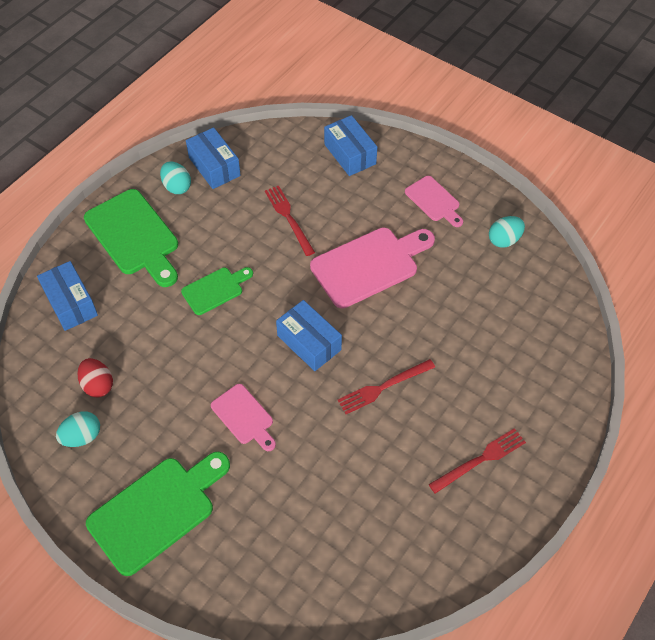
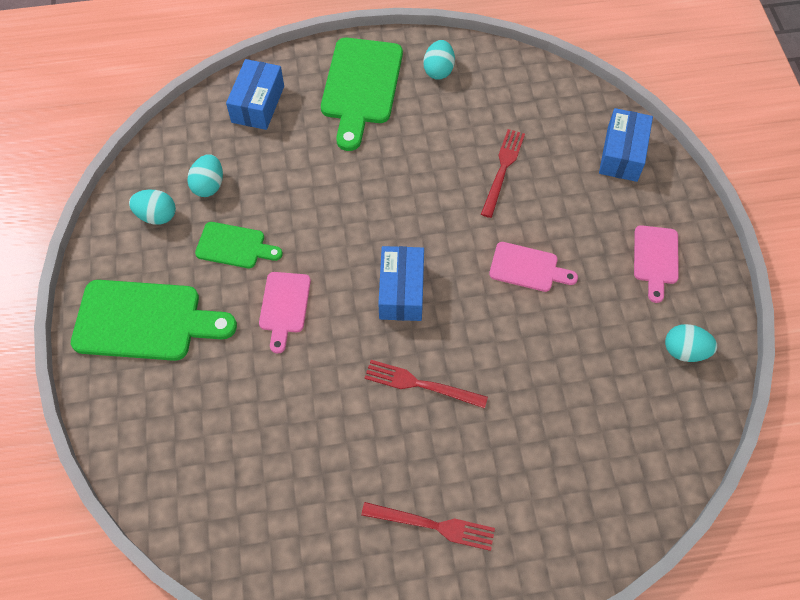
camera: 45 degrees right, 5 degrees up
(98, 385) = (209, 185): red egg -> turquoise egg
(214, 167) = (488, 76): blue box -> none
(215, 289) = (375, 182): green cutting board -> green cutting board (234, 246)
(369, 265) = (527, 268): pink cutting board -> pink cutting board, size x0.56

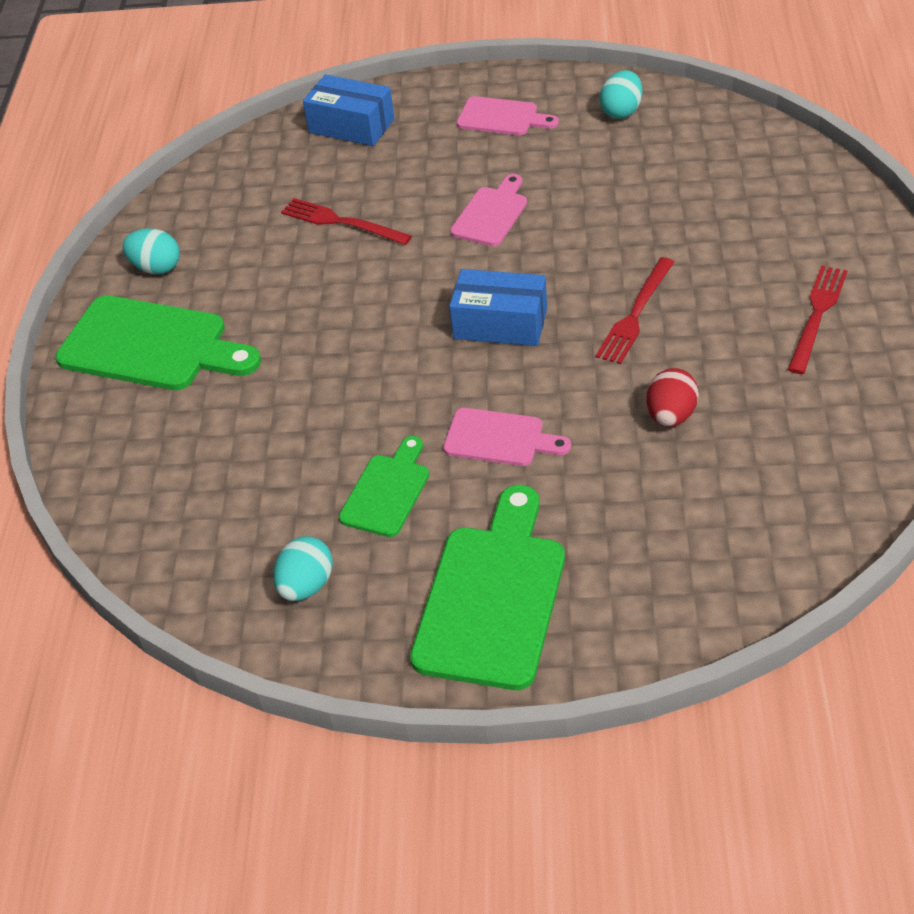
camera: 75 degrees left, 15 degrees down
(209, 185) = (269, 521): turquoise egg -> none
(258, 104) = (136, 461): blue box -> none
(312, 418) = (671, 415): none -> red egg

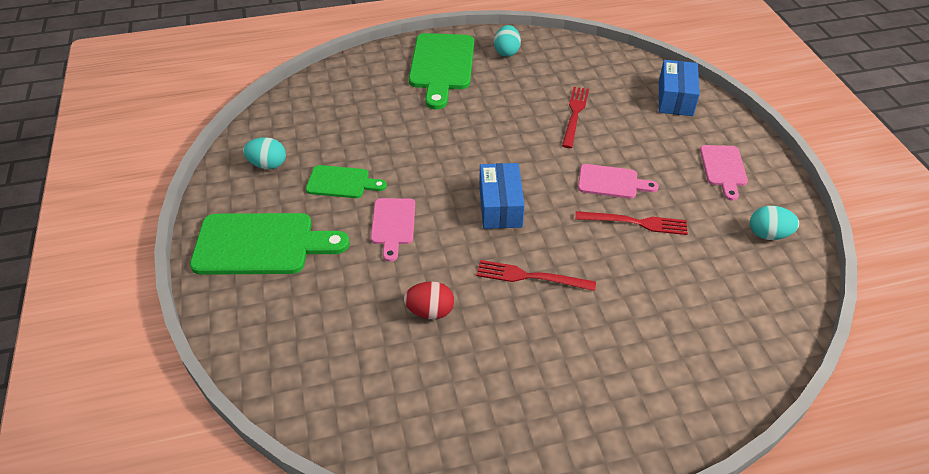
camera: 70 degrees right, 0 degrees up
(817, 315) = (563, 393): red fork -> red fork (635, 223)

